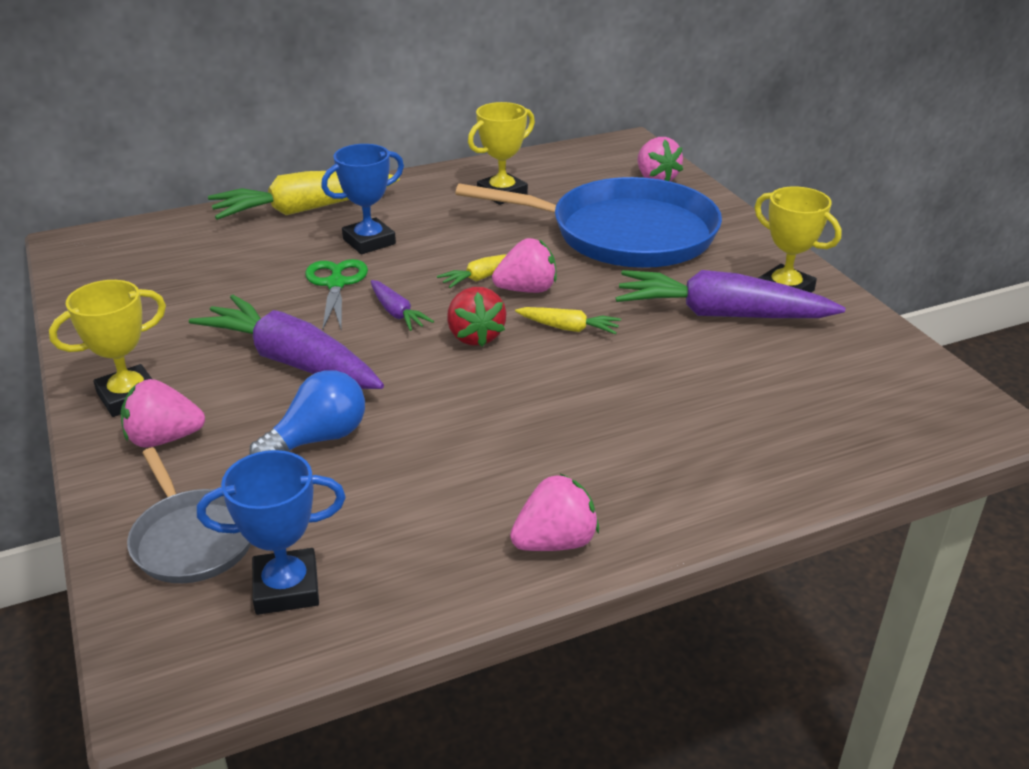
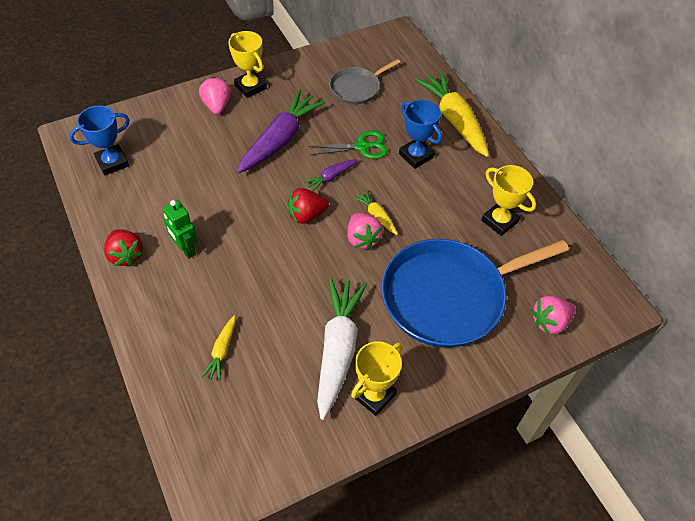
camera: 85 degrees right, 20 degrees up
(193, 539) = (147, 128): grey pan -> grey pan (357, 88)
(286, 588) = (112, 162): blue trophy -> blue trophy turned 75 degrees clockwise
(318, 439) = (213, 159): blue light bulb -> none
(542, 463) = (186, 249): none -> green robot
(555, 542) = (126, 255): pink strawberry -> red strawberry
(569, 328) = (317, 261): yellow carrot -> yellow carrot (222, 351)
(624, 233) = (449, 296): blue pan -> blue pan turned 60 degrees clockwise
(720, 314) = (338, 348): purple carrot -> white carrot

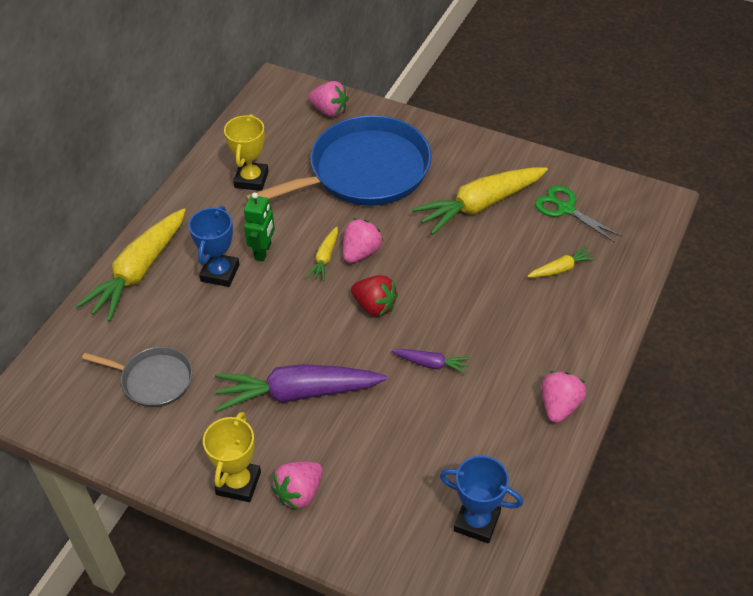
camera: 125 degrees left, 5 degrees down
(126, 255) = (559, 406): red strawberry -> pink strawberry
(186, 249) = (504, 366): green robot -> green robot (263, 251)
(330, 177) = (311, 318): purple carrot -> purple carrot (432, 364)
(338, 348) = (479, 205): white carrot -> yellow carrot
(362, 147) = (245, 320): green scissors -> green scissors (565, 209)
(374, 395) = (492, 166): yellow trophy -> none
(449, 296) = (363, 171): blue pan -> blue pan turned 60 degrees counterclockwise

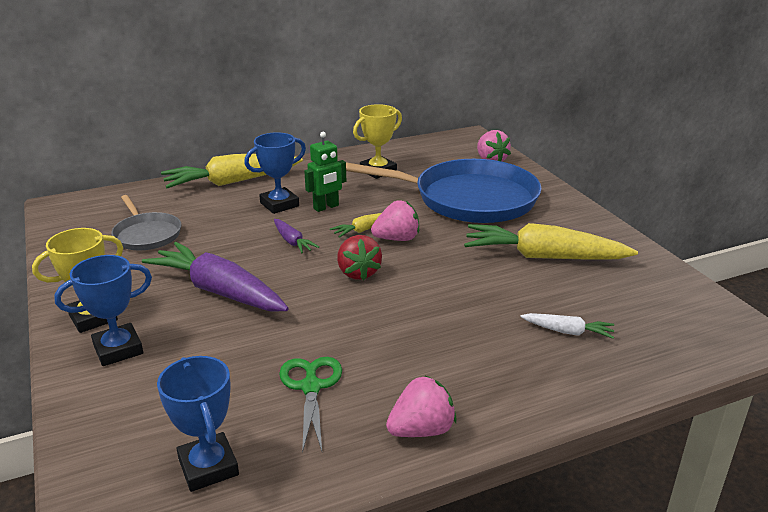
camera: 40 degrees right, 20 degrees down
(299, 493) = (118, 349): pink strawberry -> blue trophy
(432, 364) = (348, 331): purple carrot -> purple carrot (292, 242)
(561, 269) = (568, 332): yellow carrot -> white carrot
(565, 209) = (630, 294): green scissors -> green scissors (311, 387)

